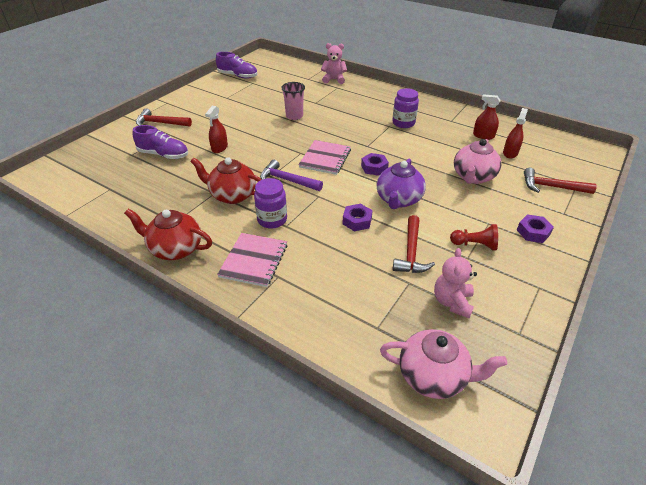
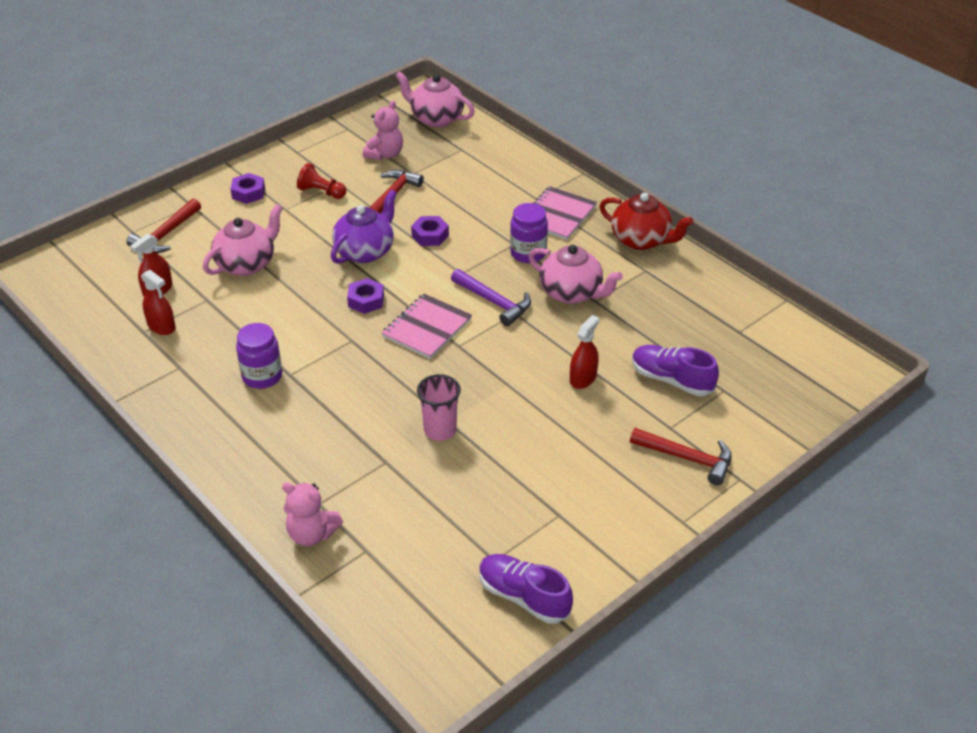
camera: 165 degrees left, 0 degrees up
(232, 195) = (572, 293): red teapot -> pink teapot
(551, 187) = (165, 235): red hammer -> red hammer turned 90 degrees clockwise

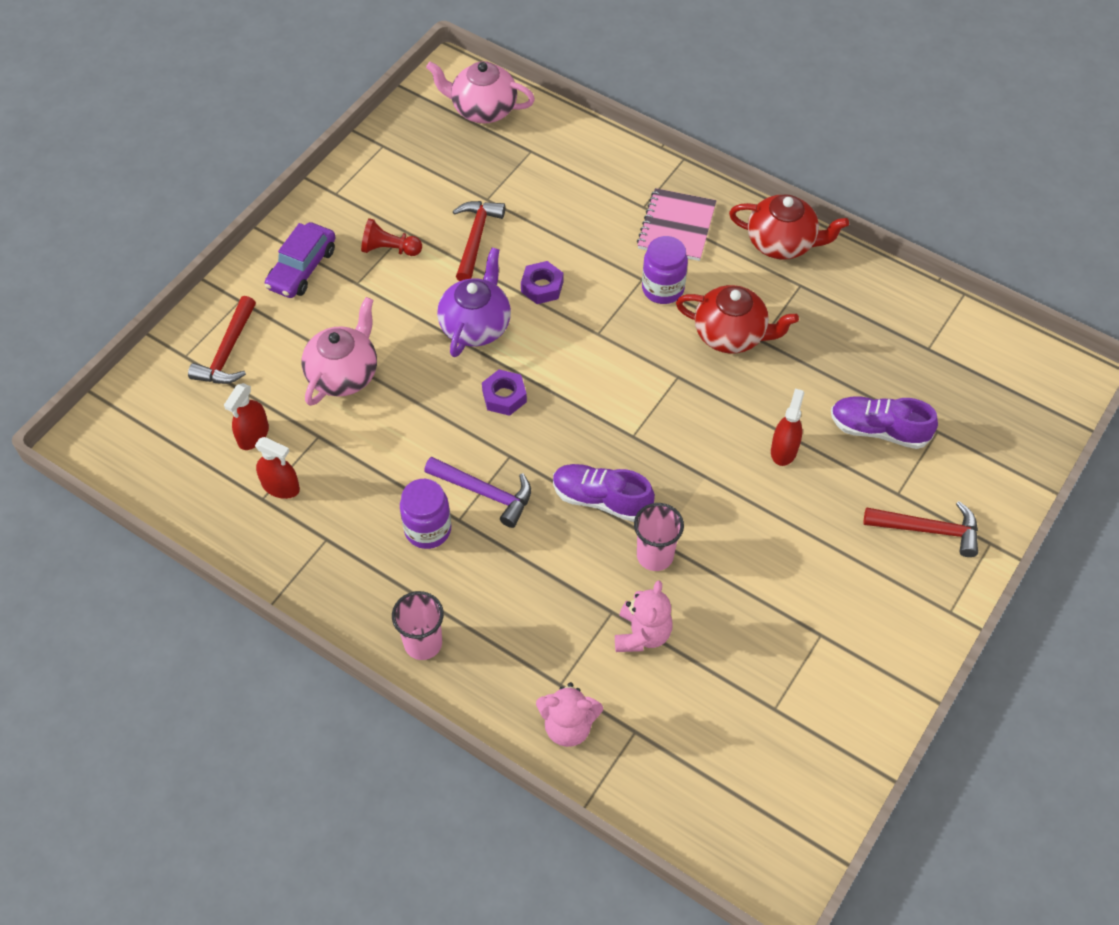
camera: 15 degrees left, 15 degrees up
(220, 452) = (423, 643): none -> pink cup
(248, 193) = (302, 268): purple nut -> purple car
(385, 154) = (443, 176): pink teddy bear -> pink teddy bear (642, 634)
(427, 328) = (588, 420): pink notebook -> none
(494, 302) = (650, 367): purple hammer -> purple hammer (485, 493)
(524, 597) = (821, 747): purple shoe -> purple shoe (601, 499)
(572, 293) = (731, 335): pink teapot -> red teapot

